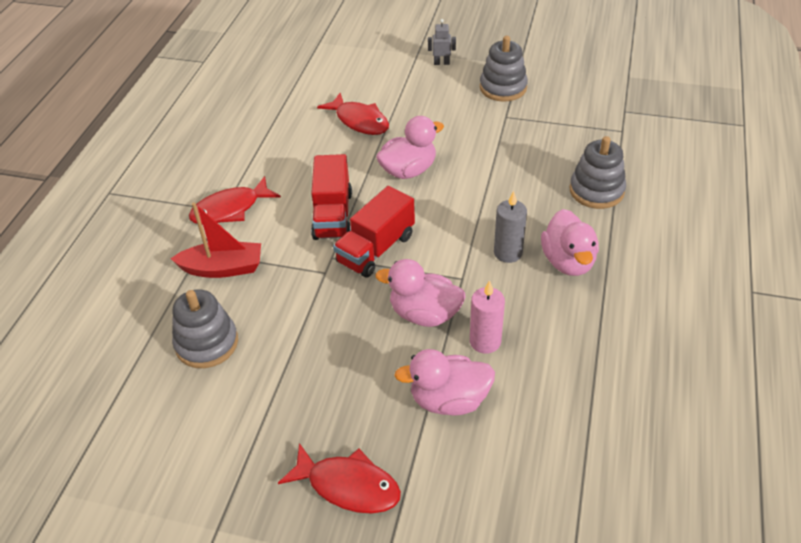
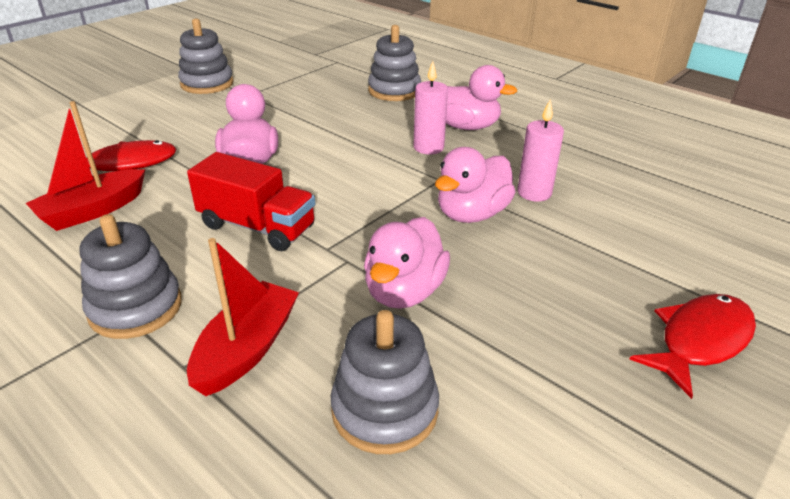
camera: 65 degrees left, 10 degrees down
(230, 209) = (135, 308): red fish -> grey stacking toy
(301, 140) = (93, 210): none -> red boat
(376, 249) = (346, 214): red truck -> none
(441, 63) = (118, 97): grey robot -> none
(449, 400) = (600, 235): pink duck -> pink duck (404, 291)
(508, 253) = (428, 147): grey candle -> pink candle

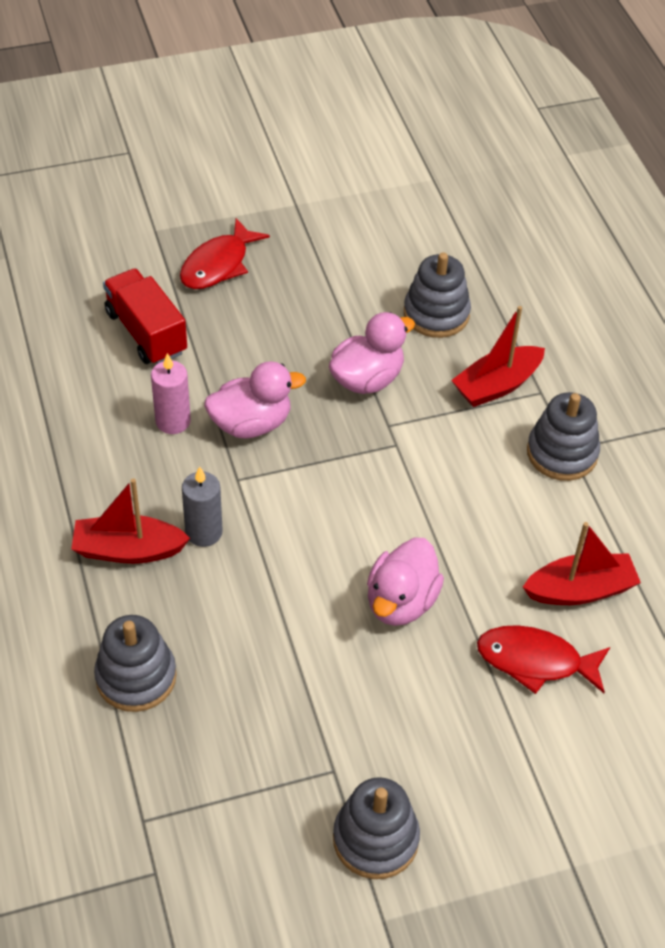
camera: 150 degrees left, 15 degrees up
(257, 227) = (440, 496): red truck -> red truck (146, 332)
(428, 147) = (204, 532): pink candle -> grey candle
(466, 126) = (128, 550): pink duck -> red boat
(699, 341) = (218, 265): red fish -> red fish turned 45 degrees counterclockwise

